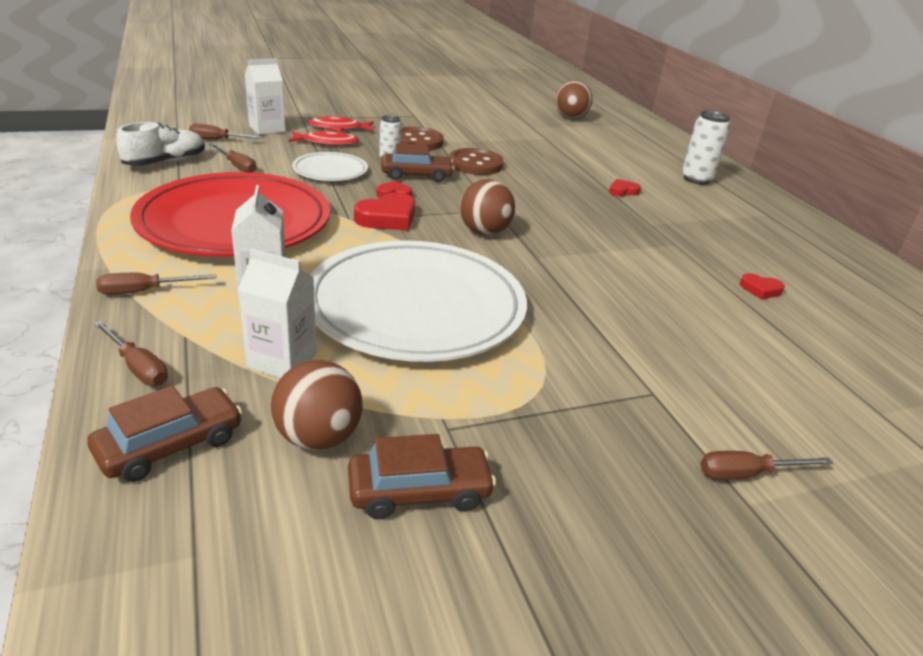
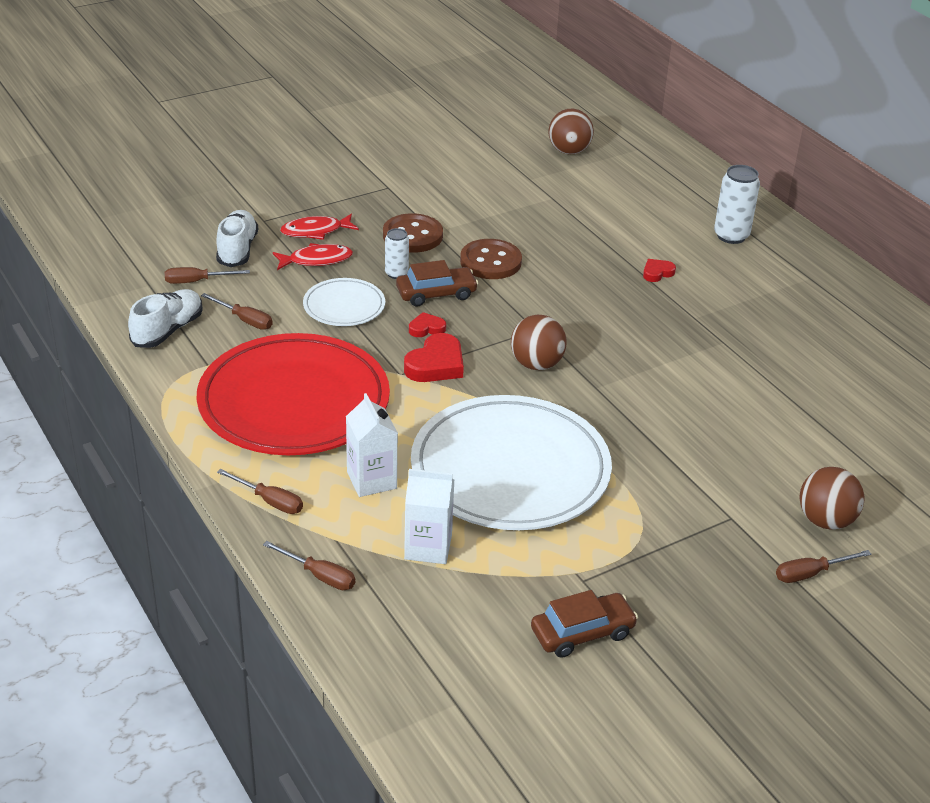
camera: 10 degrees left, 5 degrees up
(144, 291) = (270, 501): brown screwdriver -> brown screwdriver turned 120 degrees counterclockwise
(170, 445) = (389, 633): brown car -> none
(267, 129) = (237, 250): white carton -> white shoe
(318, 437) = (492, 607): brown ball -> brown ball (825, 520)
(760, 289) = (809, 386): red heart -> none

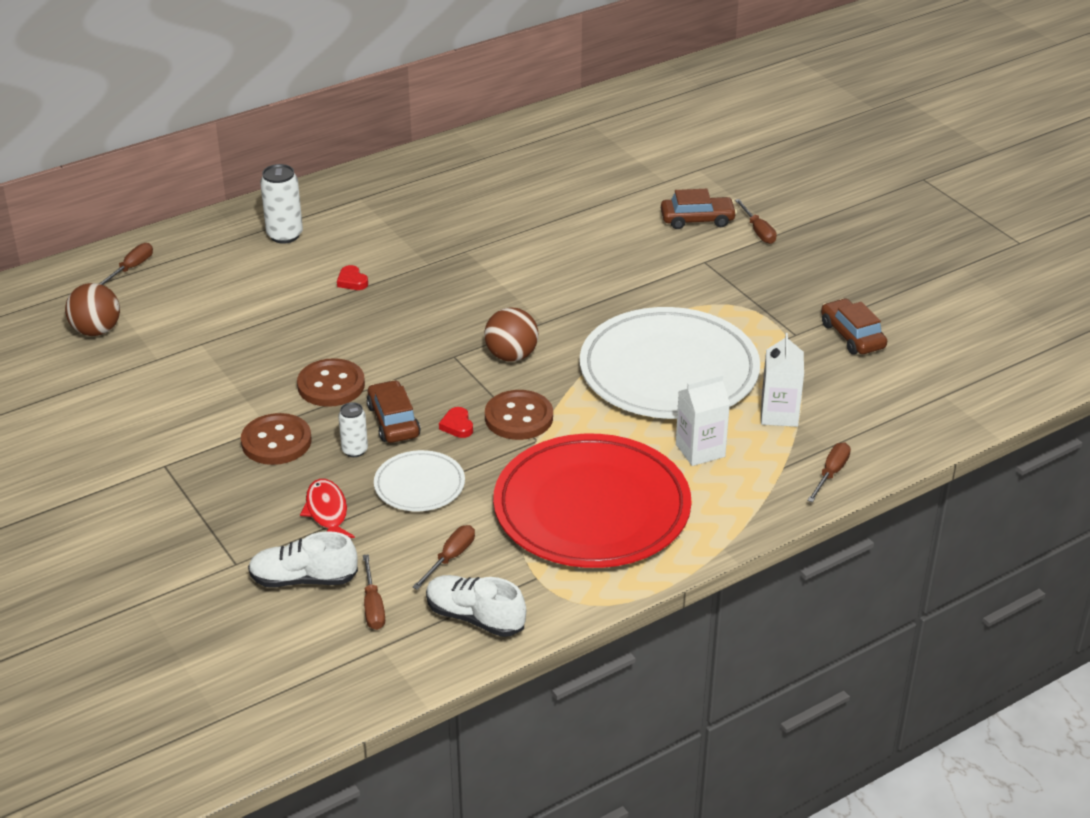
camera: 90 degrees left, 0 degrees up
(270, 501) = (743, 511): brown screwdriver -> brown screwdriver (131, 268)
(315, 231) = (264, 518): red fish -> none
(436, 364) = (519, 417): red heart -> brown button
(825, 520) = (697, 219): brown ball -> brown car

